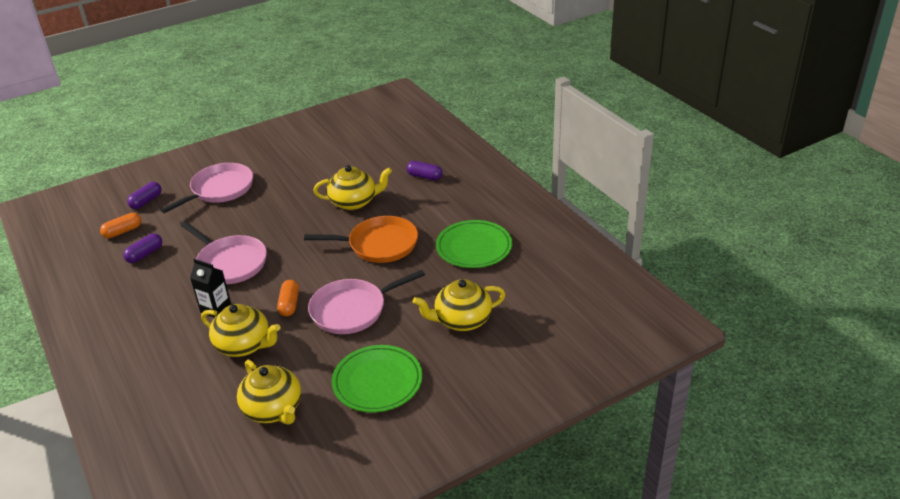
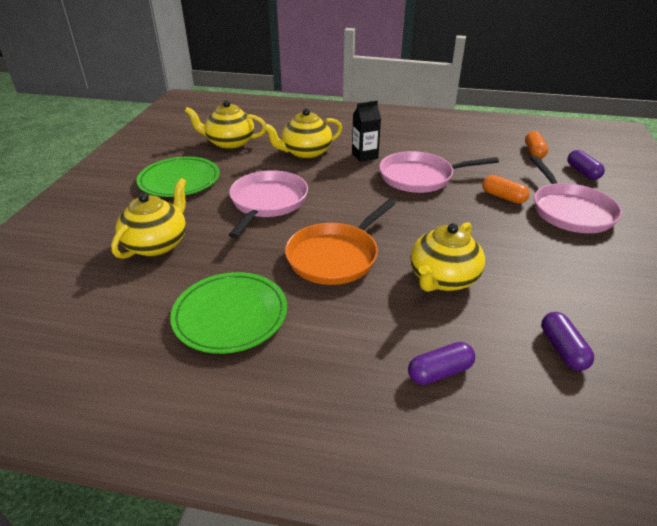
camera: 130 degrees right, 0 degrees up
(145, 254) = (483, 151): purple capsule -> purple capsule (562, 349)
(289, 304) = (321, 181): orange capsule -> orange capsule (503, 197)

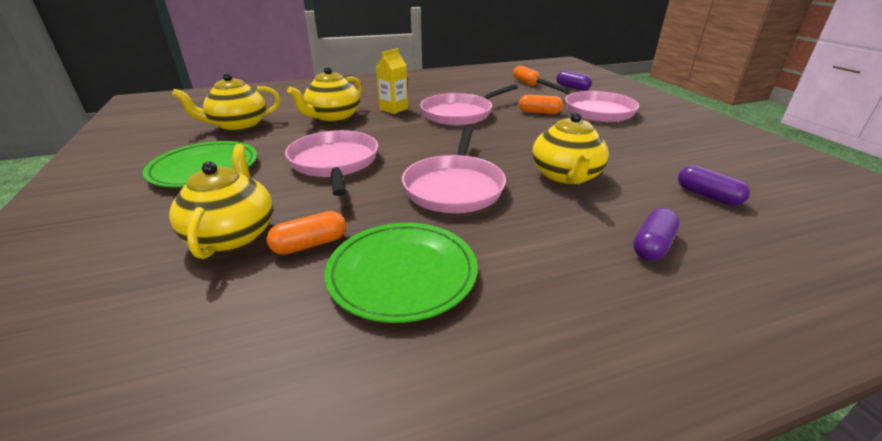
camera: 30 degrees left, 5 degrees down
(195, 269) = (310, 244): none -> orange capsule
(335, 256) = (454, 187): orange pan -> pink pan
(364, 156) = (394, 109): black carton -> yellow carton

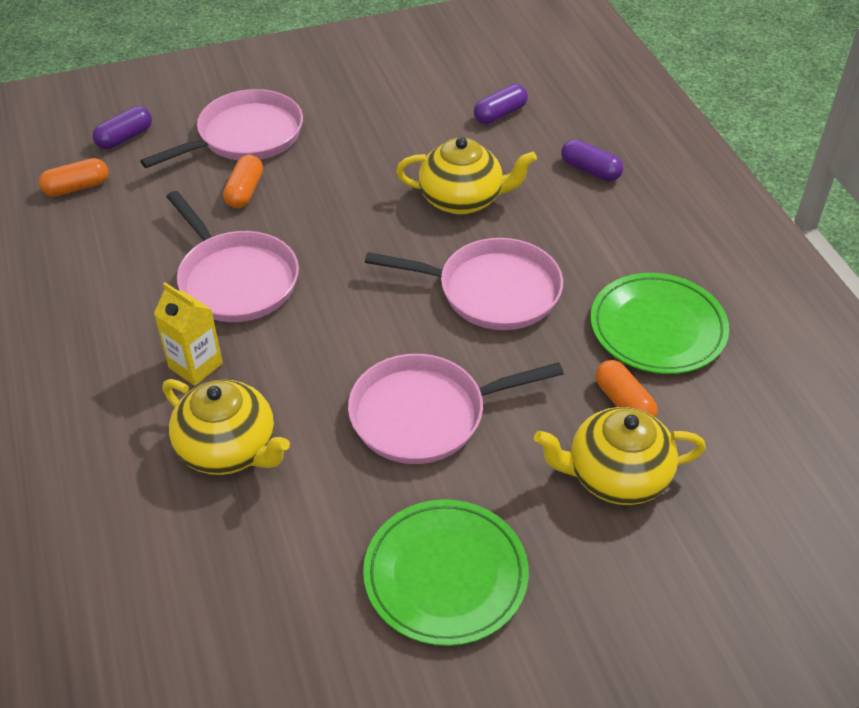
camera: 90 degrees left, 15 degrees up
(238, 126) = (254, 594): yellow teapot -> none

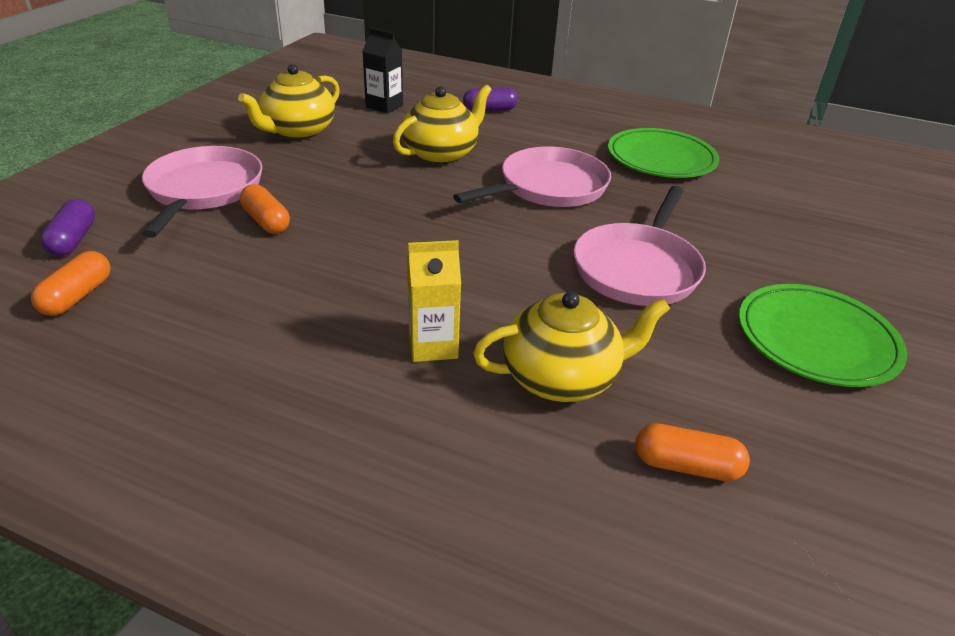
camera: 50 degrees left, 10 degrees down
(236, 280) = (362, 275): pink pan -> none
(500, 114) = (384, 106): purple capsule -> black carton
(616, 476) = (778, 231): yellow teapot -> yellow teapot (298, 131)
(624, 402) = (714, 198): orange capsule -> orange capsule (686, 466)

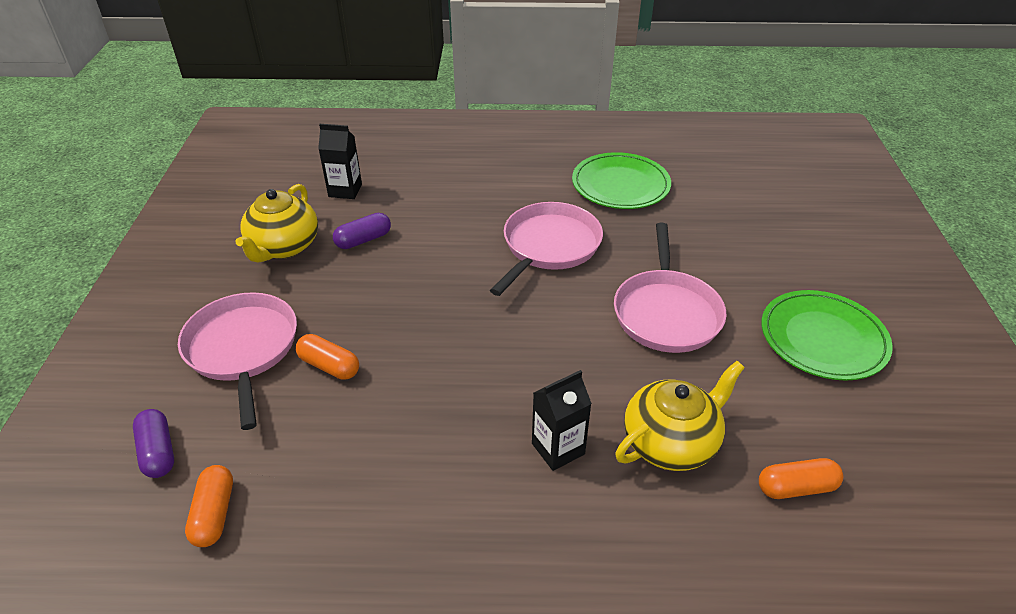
camera: 20 degrees left, 5 degrees up
(433, 345) = (558, 449): yellow carton -> black carton
(441, 154) = (435, 235): yellow teapot -> none
(489, 110) = (445, 168): purple capsule -> purple capsule (363, 240)

